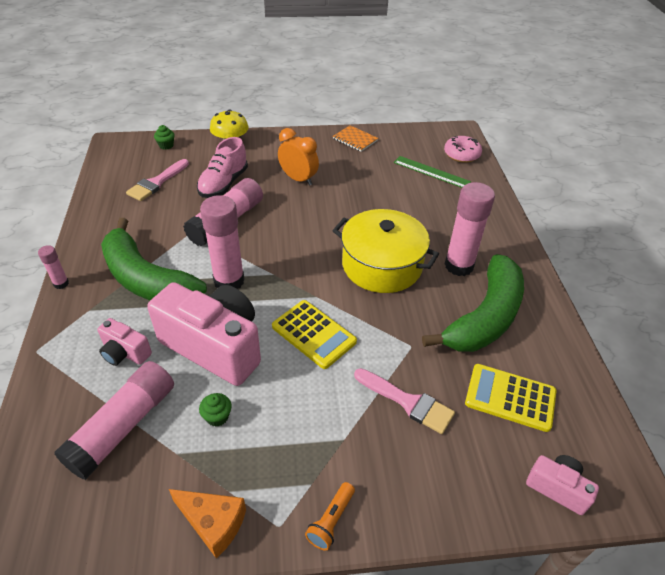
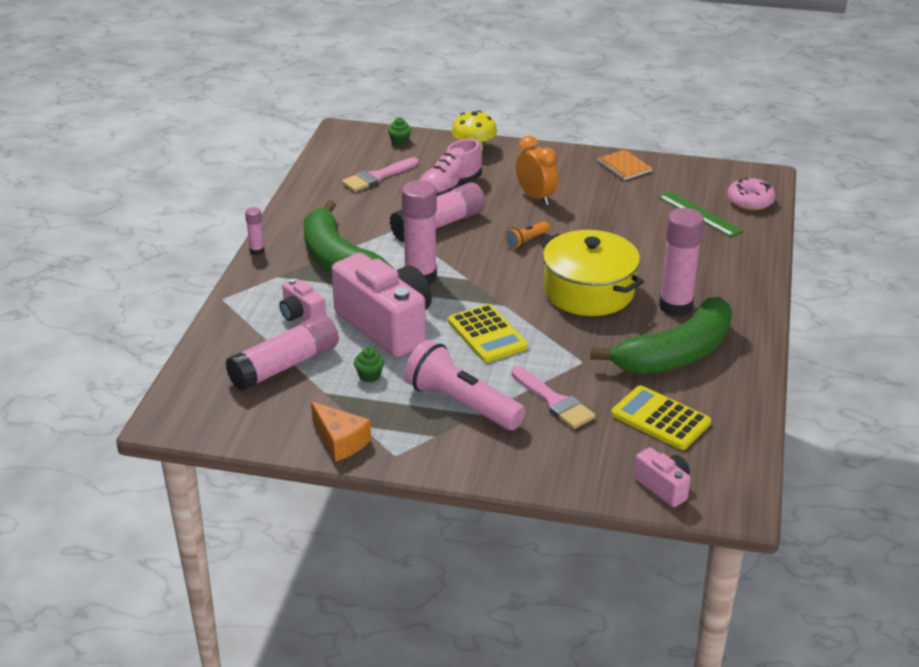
camera: 20 degrees right, 10 degrees down
(322, 430) = (461, 404): none -> pink flashlight
(331, 521) = (441, 461): orange flashlight -> orange flashlight (526, 241)

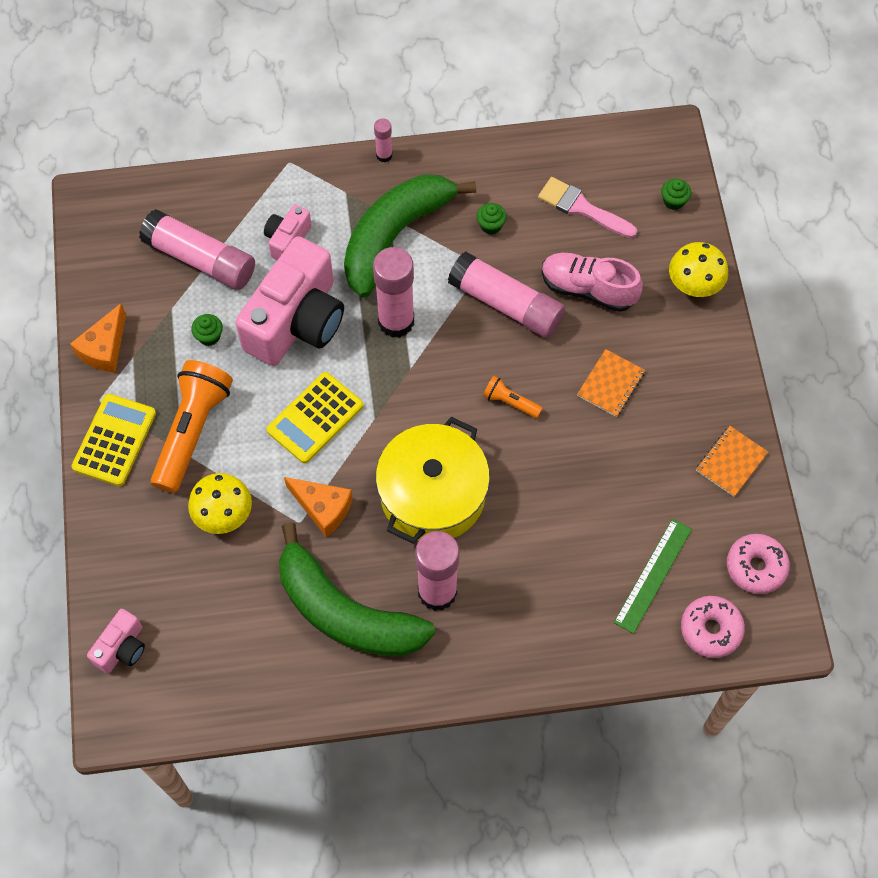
camera: 70 degrees right, 30 degrees up
(363, 217) = (491, 225): none -> green cupcake
(461, 404) = (192, 431): pink flashlight -> orange flashlight
(536, 197) = (610, 384): orange clock -> orange notebook
(554, 401) = (223, 514): pink brush -> yellow mushroom
(575, 347) = (323, 508): none -> orange cheese
(660, 418) = (228, 621): yellow calculator -> yellow calculator (114, 440)
(709, 175) = (756, 567): none -> pink donut

